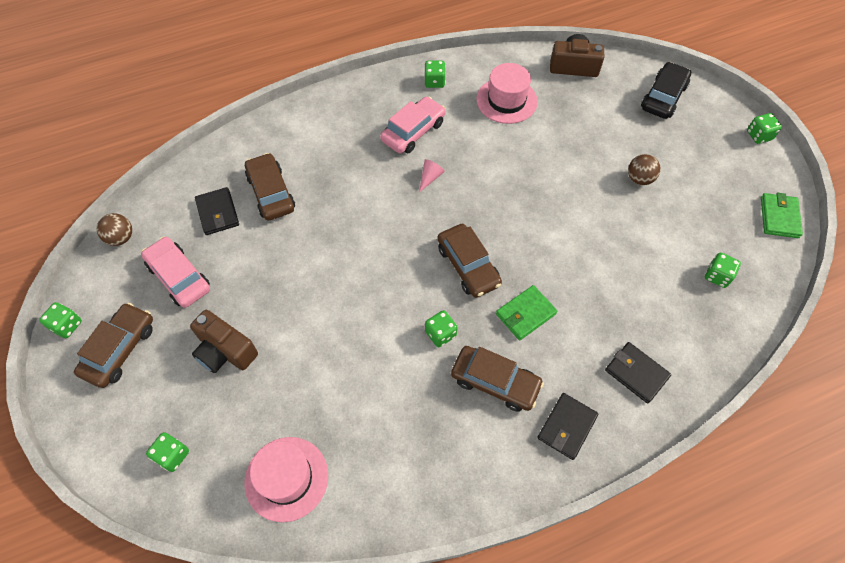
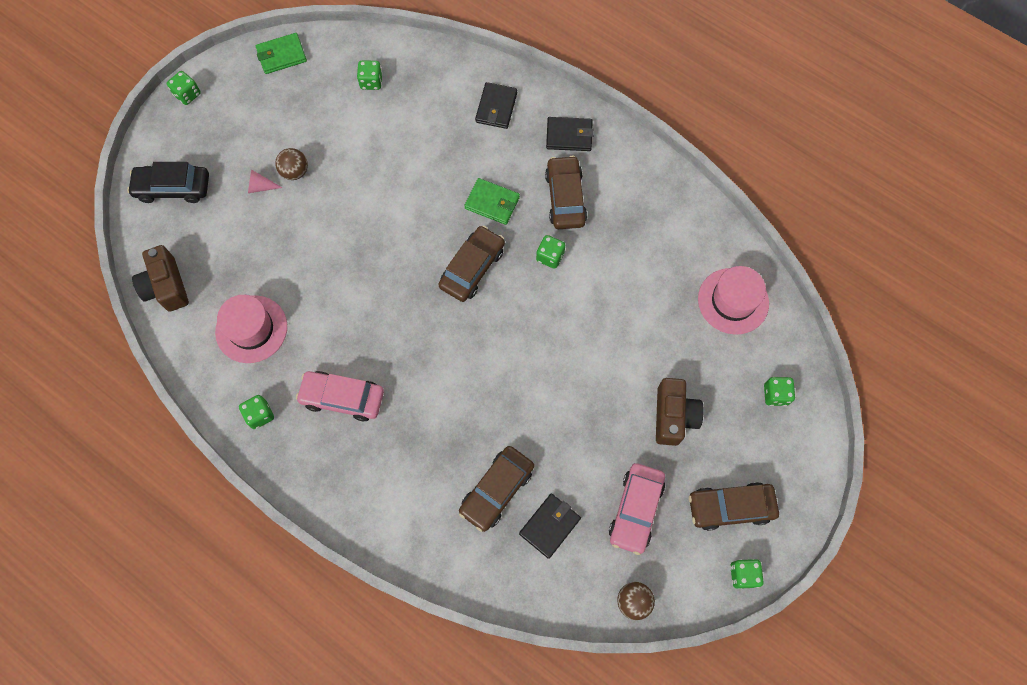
camera: 120 degrees left, 10 degrees up
(430, 177) = (393, 350): pink cone -> pink cone (260, 187)

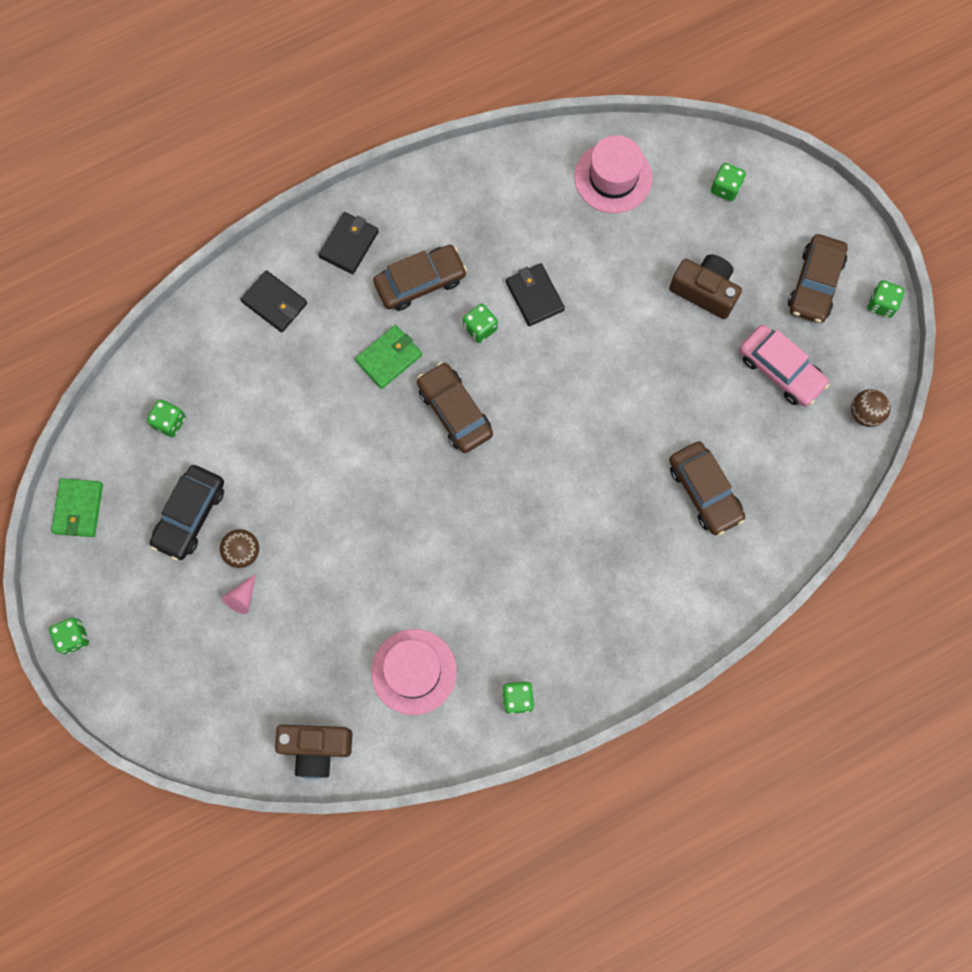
camera: 65 degrees left, 5 degrees up
(173, 188) = (192, 697): black car -> black car (190, 515)
(342, 398) = (538, 604): pink car -> none
(550, 526) = (762, 457): black wallet -> black wallet (534, 296)
(565, 198) = (420, 282): brown car -> brown car turned 135 degrees clockwise

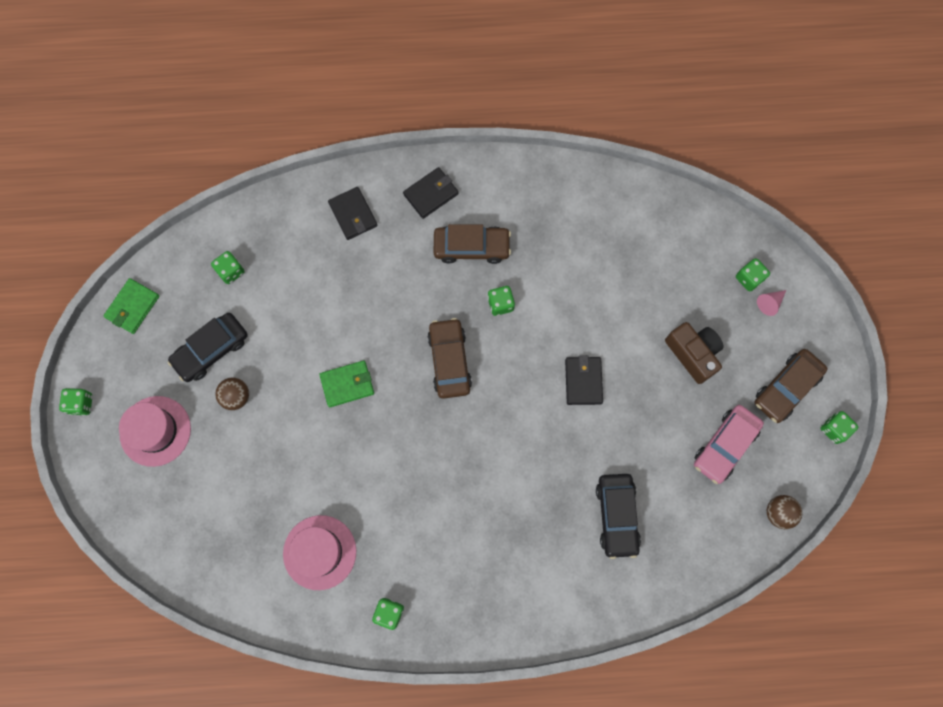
camera: 25 degrees right, 0 degrees up
(242, 597) = (219, 432): pink cone -> pink cone (769, 303)
(316, 748) = (217, 577): brown camera -> none
(389, 358) = (419, 296): green wallet -> green wallet (347, 384)
(534, 296) = (555, 298): black wallet -> black wallet (583, 381)
(613, 177) = (662, 231): pink hat -> pink hat (155, 431)
(704, 491) = (616, 516): brown car -> black car
(780, 370) = (725, 445): pink car -> pink car turned 60 degrees clockwise

